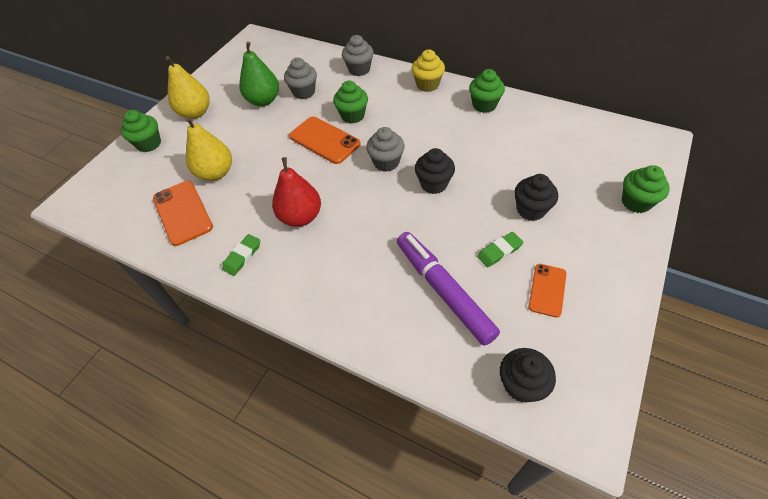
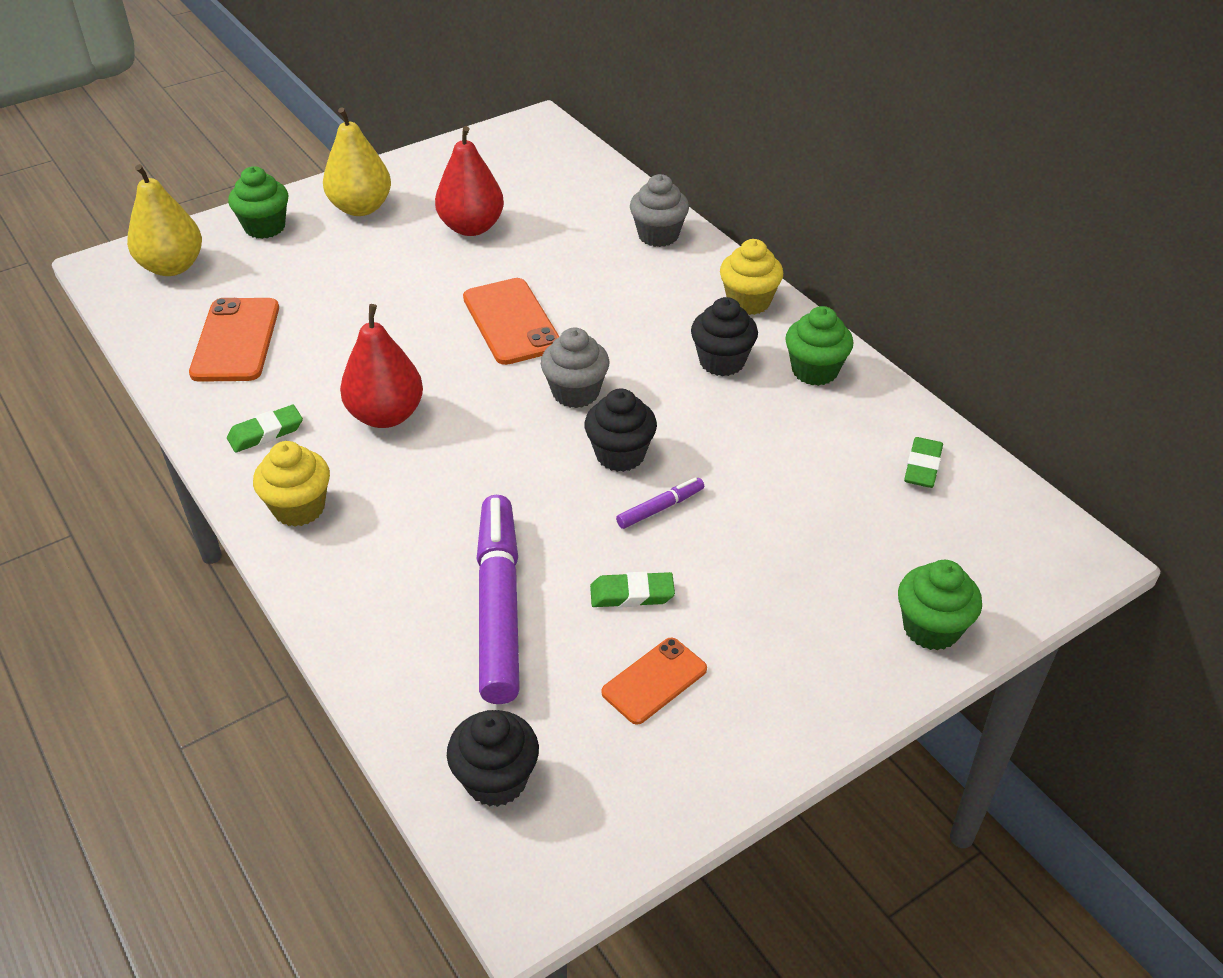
camera: 25 degrees right, 10 degrees down
(215, 173) = (320, 305): yellow pear -> yellow pear (172, 267)
(263, 100) = (471, 227): green pear -> red pear
(295, 290) = (299, 508): none -> yellow cupcake
(304, 92) = (542, 238): grey cupcake -> none
(352, 116) = (585, 302): green cupcake -> none
(475, 202) = (660, 508): none -> purple marker
(531, 210) = (739, 559): black cupcake -> black cupcake (722, 362)
(566, 129) = (922, 466): none -> green eraser

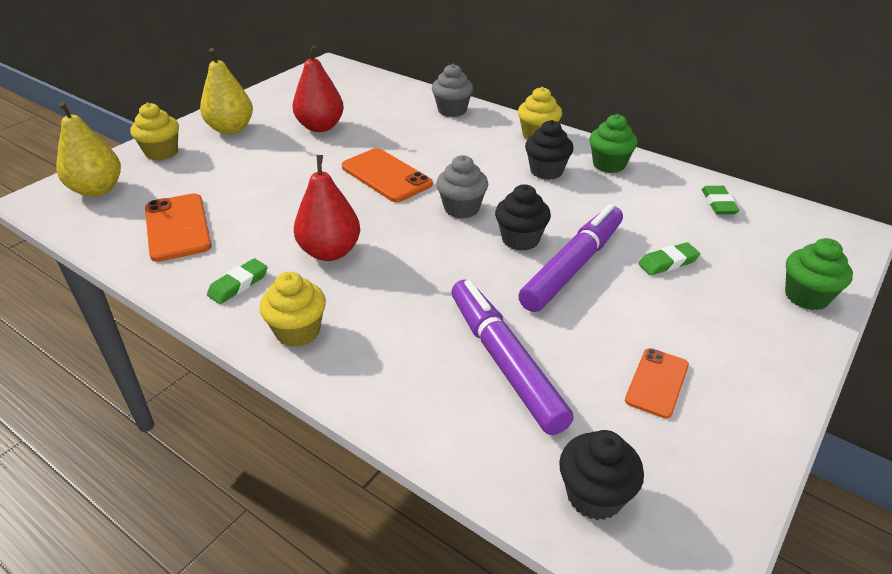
camera: 20 degrees left, 5 degrees down
(265, 227) = (162, 152): green cupcake -> yellow cupcake
(632, 594) = (595, 327): green eraser -> green eraser (668, 262)
(660, 508) = (573, 266): purple marker -> purple marker, size x2.30

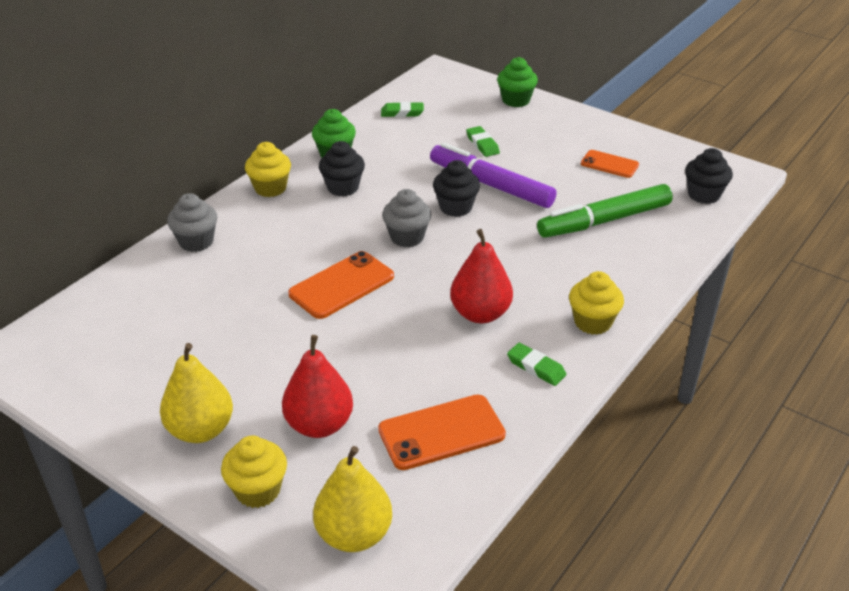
camera: 90 degrees left, 0 degrees up
(320, 127) = (214, 344): red pear -> red pear (319, 425)
(505, 361) = (604, 221): purple marker -> green marker

